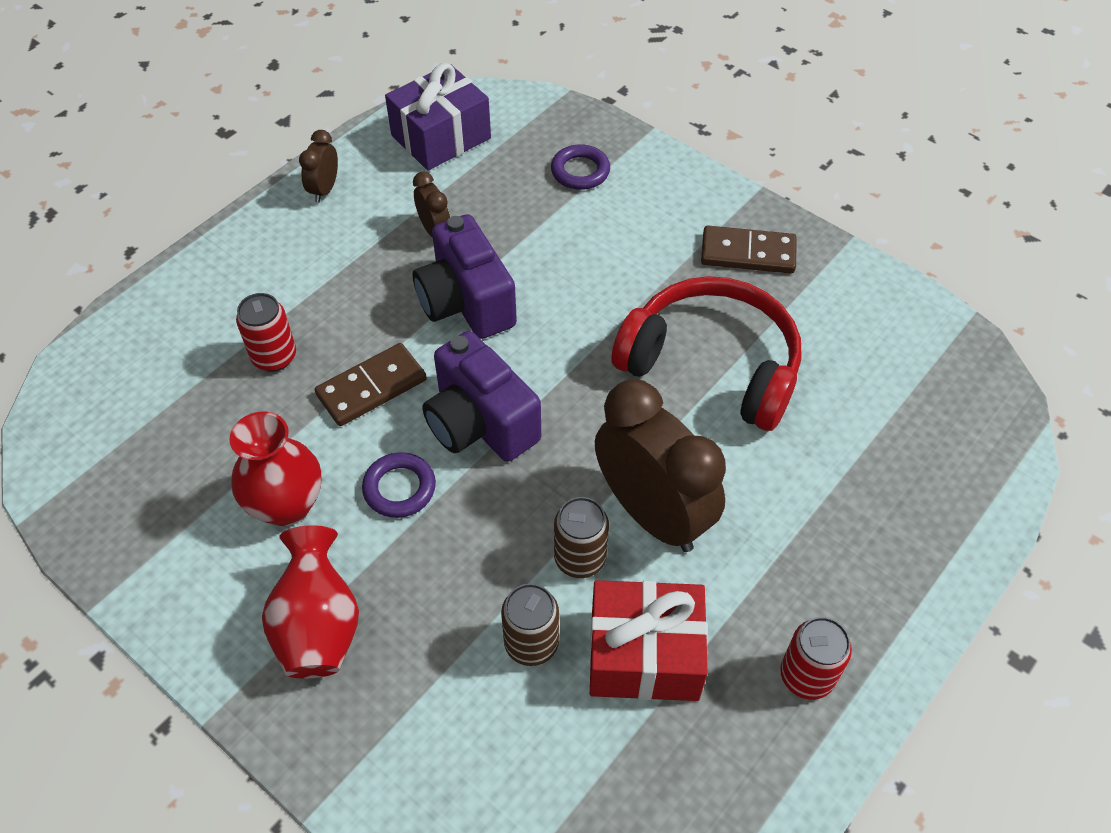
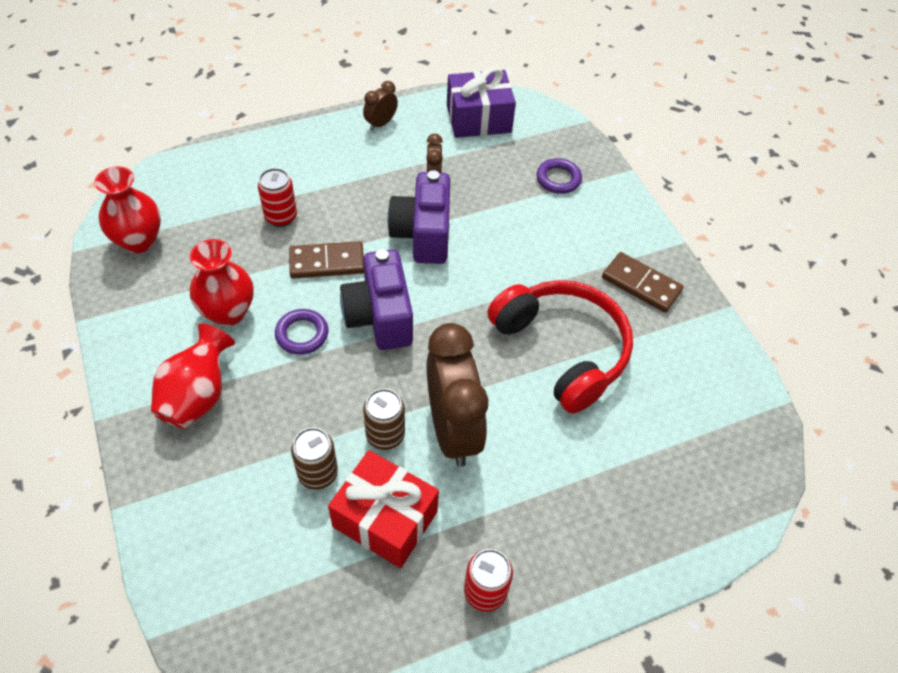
camera: 25 degrees right, 0 degrees up
(102, 470) = (139, 241): none -> red vase

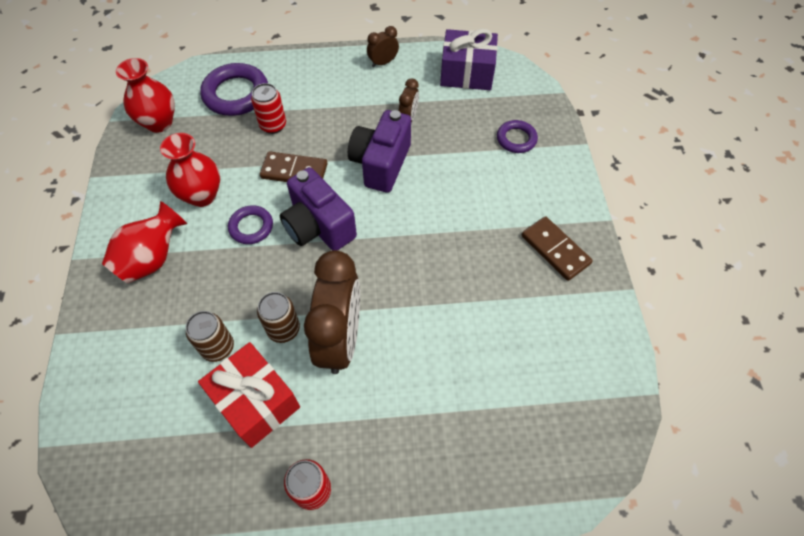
camera: 20 degrees right, 5 degrees up
(221, 190) = (236, 94): none -> purple ring
(379, 317) = (318, 226): purple camera -> purple camera turned 45 degrees counterclockwise
(563, 349) = (462, 292): red headphones -> none

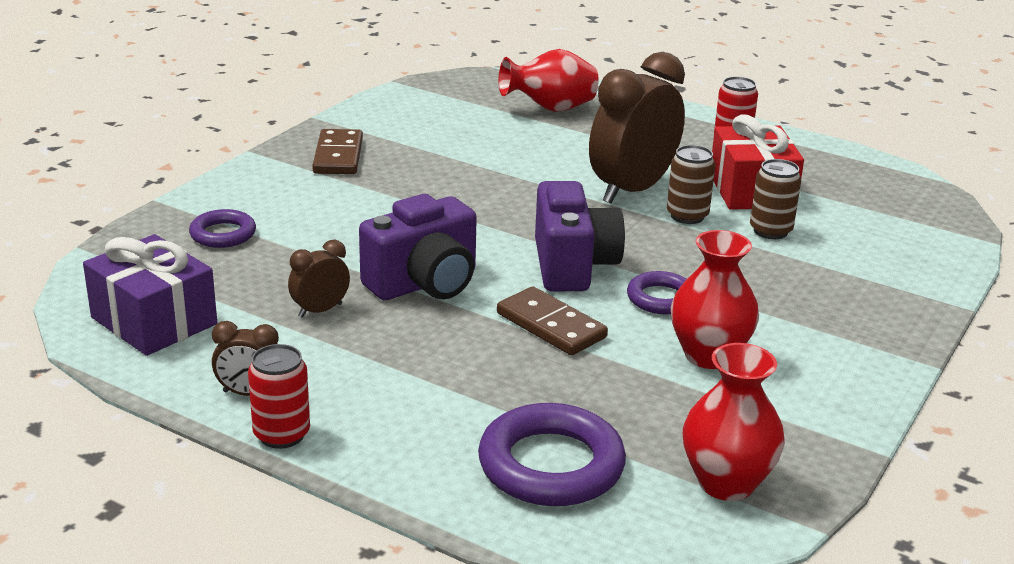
camera: 145 degrees left, 30 degrees down
(153, 259) = (817, 322): red vase -> red vase (550, 109)
(273, 125) = (529, 390): red can -> red can (281, 435)

